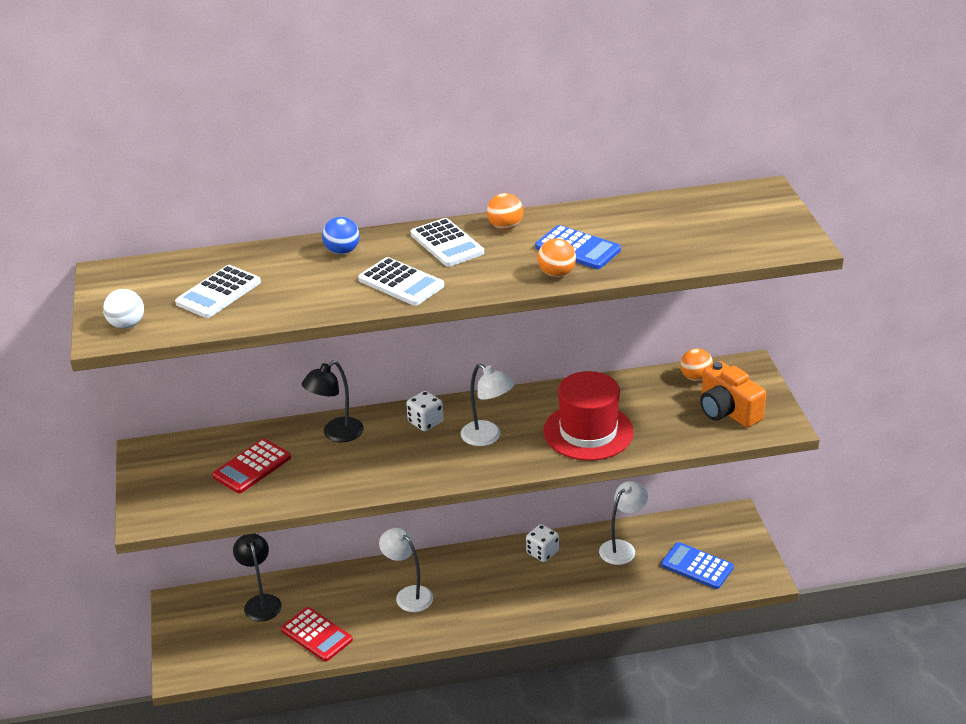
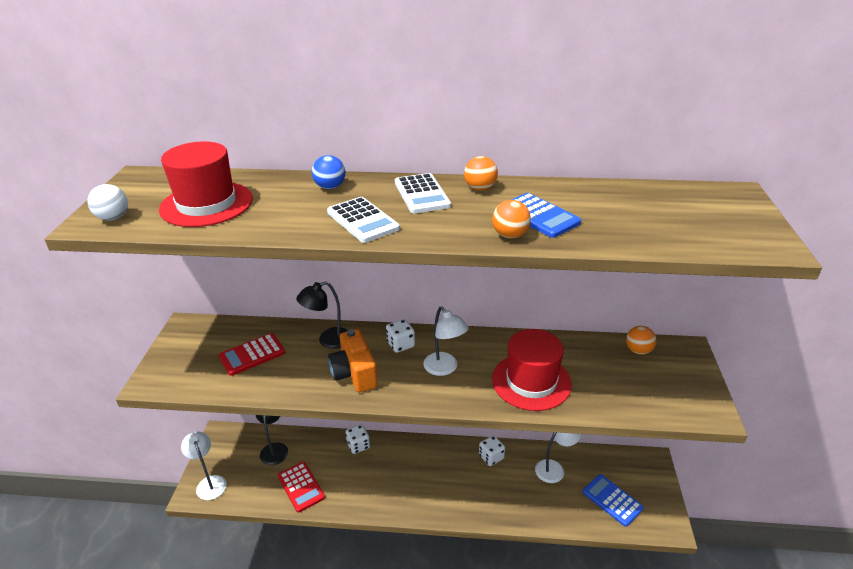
camera: 15 degrees right, 0 degrees up
(218, 293) = (206, 204): white calculator -> red hat
(369, 575) = (358, 445): none -> white dice
(408, 595) = (380, 469): white lamp -> white lamp (209, 482)
(727, 411) = (661, 388): orange camera -> orange camera (354, 373)

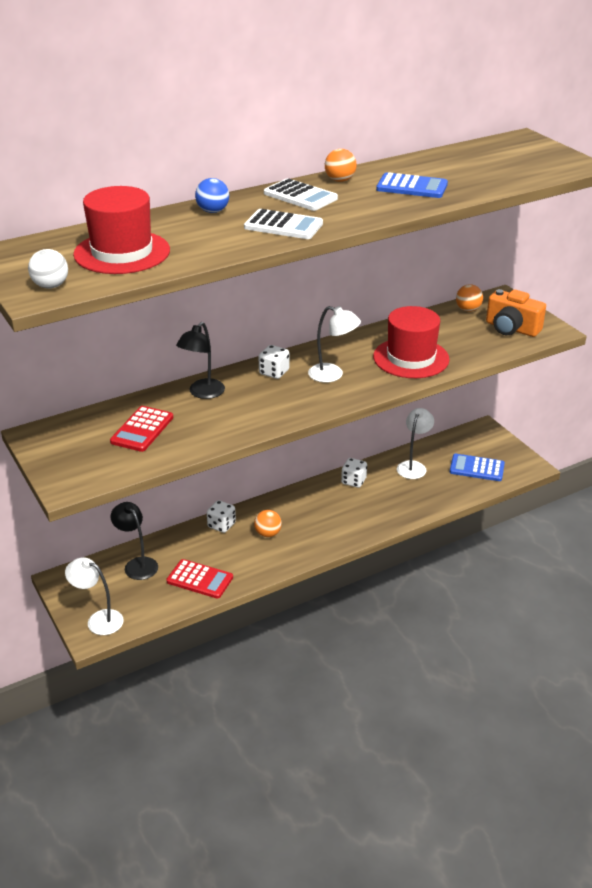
camera: 35 degrees left, 0 degrees up
(354, 373) = (259, 406): orange camera -> orange camera (511, 328)
(510, 235) = (409, 204): orange ball -> orange ball (268, 534)

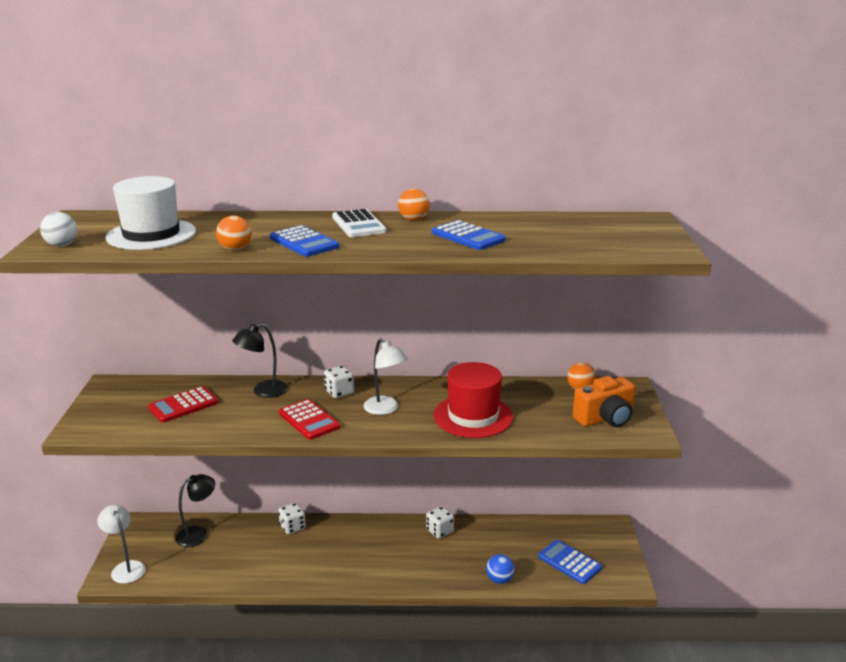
camera: 30 degrees right, 10 degrees down
(122, 252) = (151, 234): red hat -> white hat
(137, 564) = (198, 534): black lamp -> black lamp turned 60 degrees clockwise
(200, 579) = (230, 567): red calculator -> red calculator (309, 420)
(213, 211) = (270, 221): blue ball -> blue ball (499, 580)
(268, 534) = (321, 549): orange ball -> orange ball (235, 249)
(283, 226) = (304, 242): white calculator -> blue calculator
(413, 466) = (508, 537): white lamp -> none
(511, 328) = (605, 418): orange camera -> orange camera turned 90 degrees counterclockwise

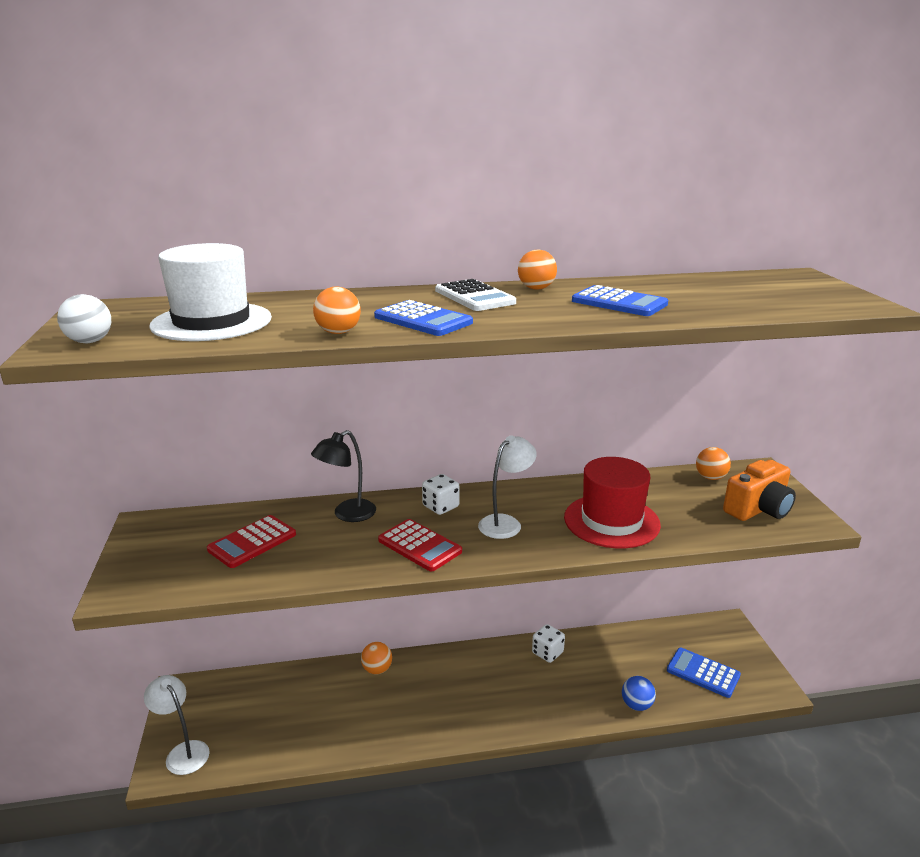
camera: 10 degrees left, 0 degrees up
(198, 534) = (265, 693): black lamp -> none
(292, 527) = (377, 669): white dice -> orange ball
(385, 409) = (505, 523): white lamp -> white lamp turned 90 degrees counterclockwise

